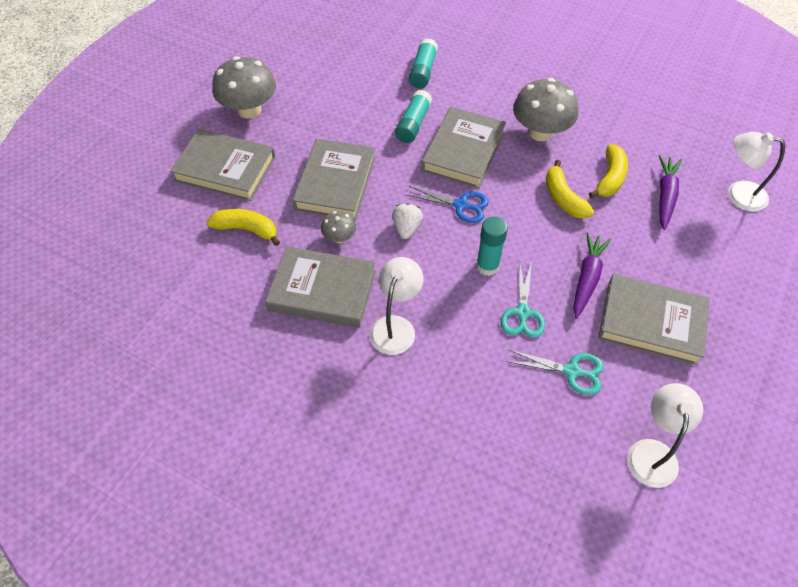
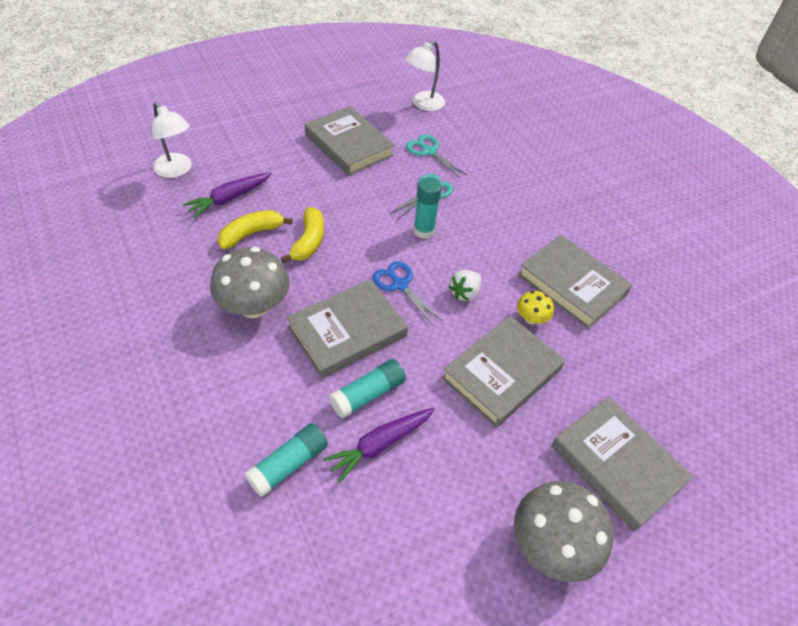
camera: 150 degrees left, 5 degrees down
(247, 229) = (618, 376): yellow banana -> none
(339, 237) = (531, 318): grey mushroom -> yellow mushroom
(396, 326) = (528, 232): white lamp -> none
(587, 278) = (359, 186): purple carrot -> purple carrot (380, 445)

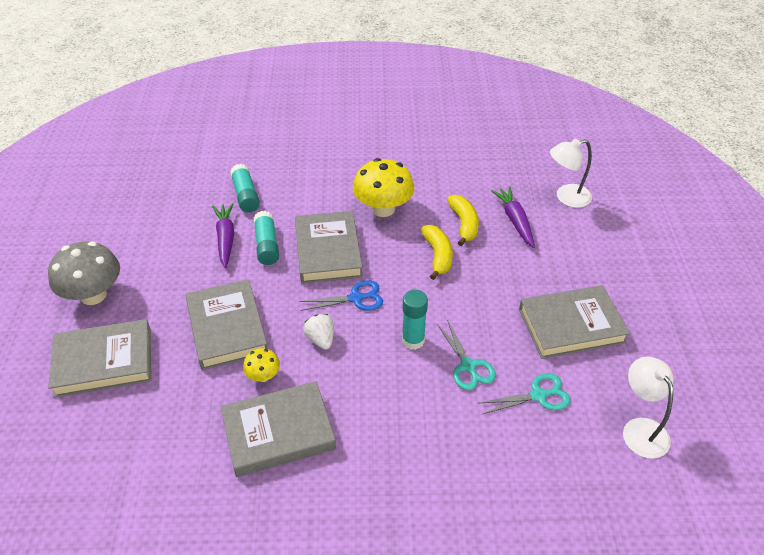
camera: 120 degrees right, 5 degrees down
(254, 306) = (383, 209): grey mushroom -> yellow mushroom
(308, 241) = (438, 256): yellow banana -> yellow banana turned 135 degrees counterclockwise

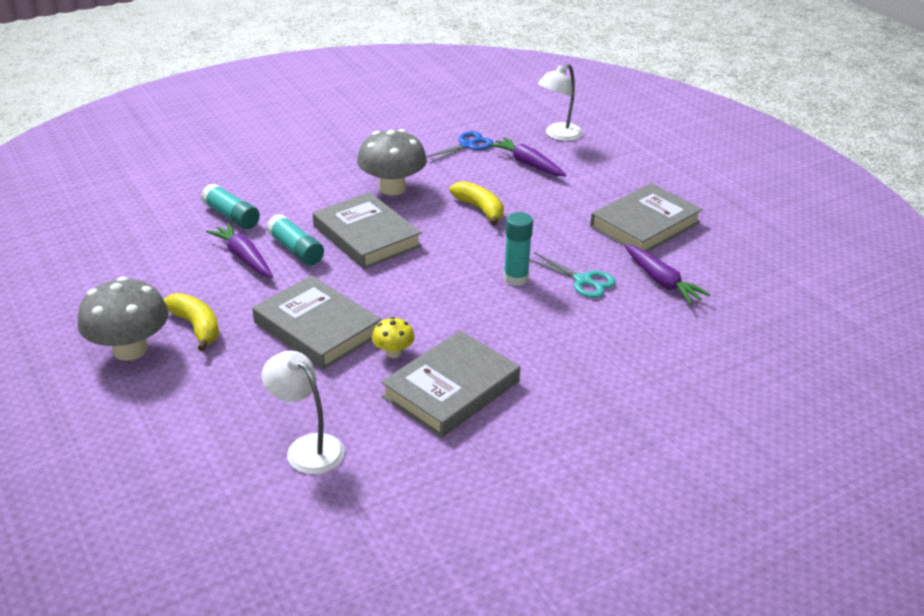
camera: 30 degrees left, 10 degrees down
(104, 362) = (202, 400): grey book -> none
(321, 339) = (425, 306): white strawberry -> none
(356, 298) = (430, 264): blue scissors -> blue scissors (467, 145)
(383, 209) = (392, 188): yellow mushroom -> grey mushroom
(464, 224) = (482, 179): yellow banana -> yellow banana (196, 327)
(538, 395) = (661, 281): turquoise scissors -> purple carrot
(640, 429) = (762, 276): white lamp -> white lamp (307, 447)

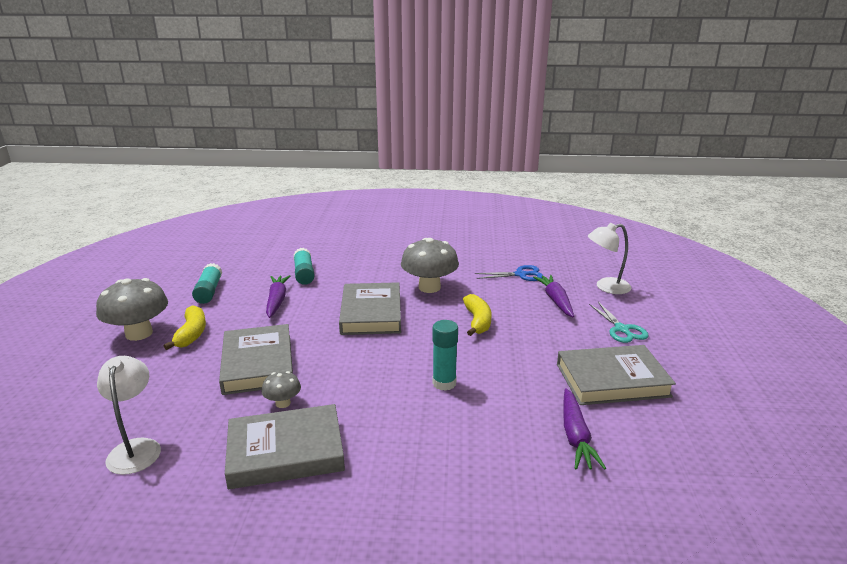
camera: 35 degrees right, 10 degrees down
(296, 250) = (314, 307): turquoise glue stick -> turquoise glue stick (209, 291)
(393, 352) = (283, 403): yellow mushroom -> grey mushroom
(583, 280) = (500, 407): turquoise scissors -> turquoise scissors (621, 329)

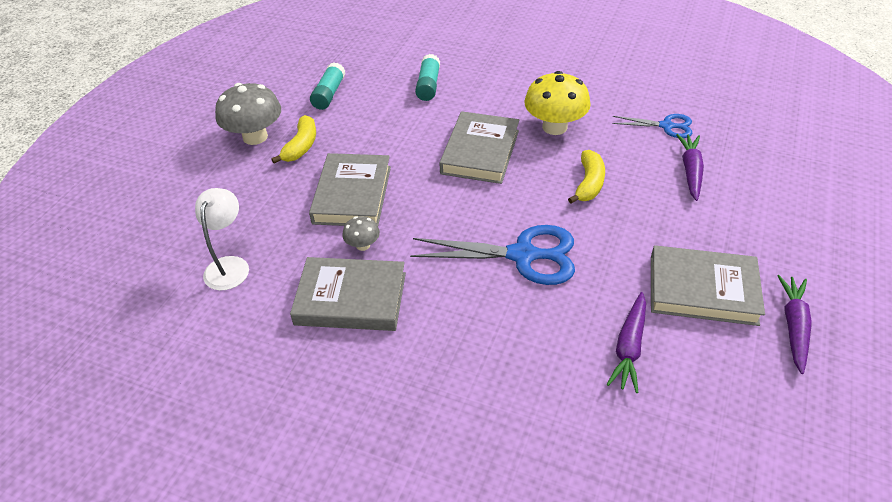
camera: 20 degrees right, 20 degrees up
(277, 301) = (391, 118): purple carrot -> purple carrot (793, 326)
(429, 287) = (554, 127): grey mushroom -> yellow mushroom
(444, 383) = (522, 255): turquoise glue stick -> blue scissors
(606, 287) = (762, 162): white lamp -> none
(621, 329) = (749, 225): turquoise scissors -> none

